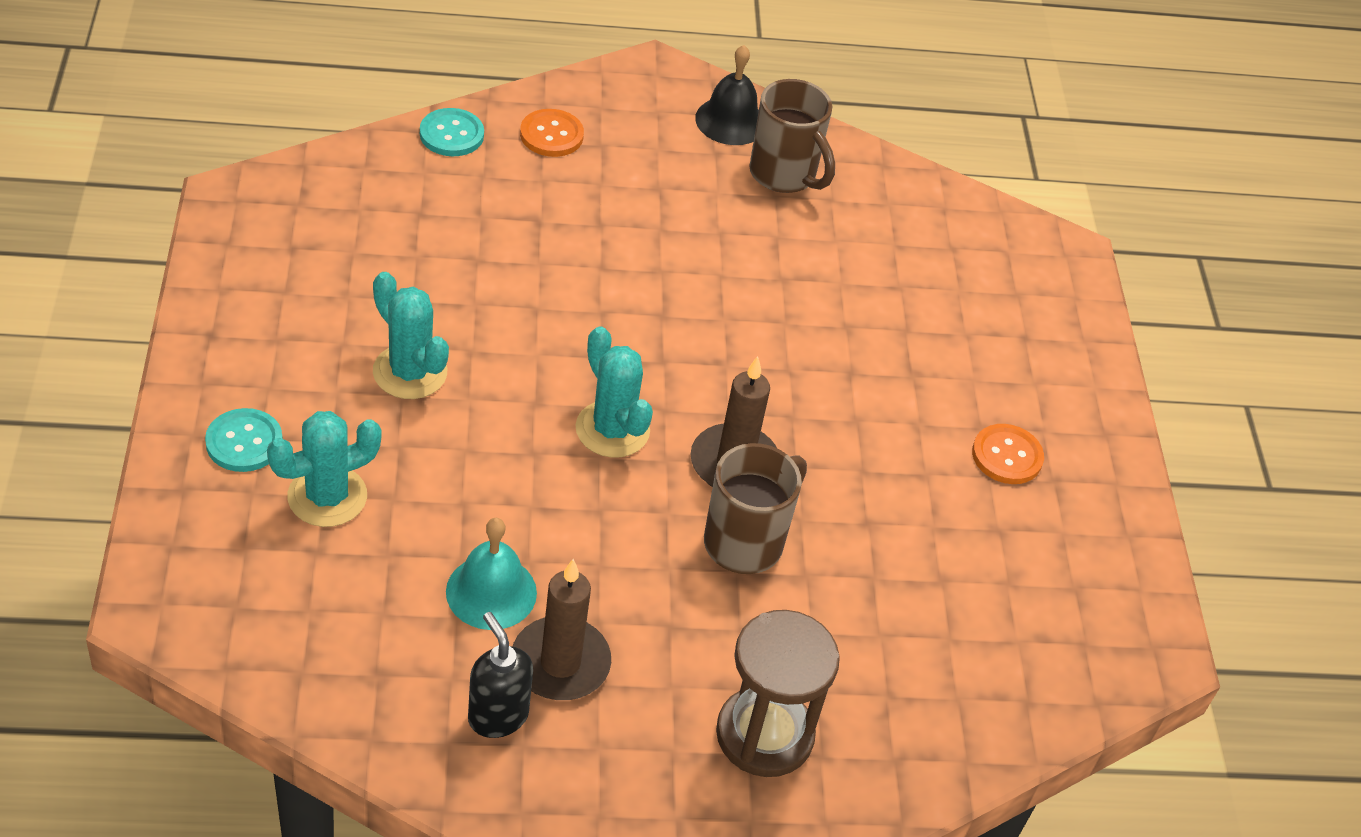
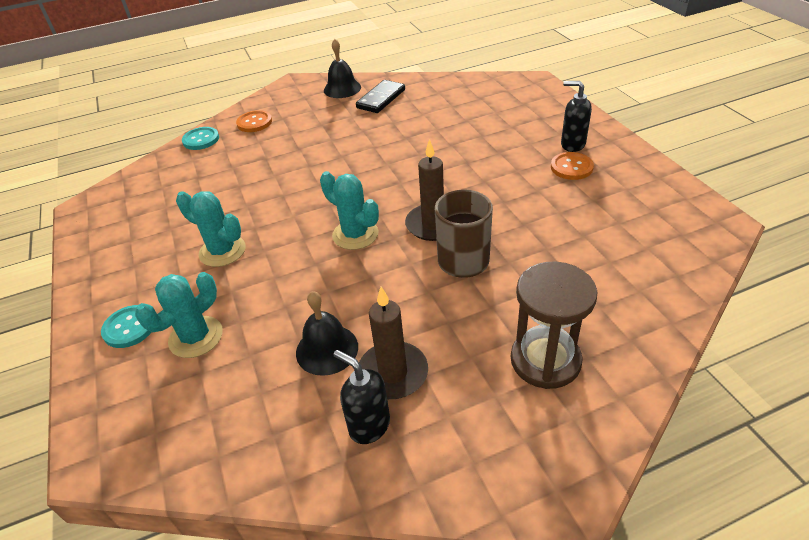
camera: 10 degrees left, 5 degrees down
(491, 592) = (327, 349): turquoise bell -> black bell
(784, 175) = (381, 99): brown mug -> black domino
(1038, 414) = (572, 144): none -> black soap dispenser

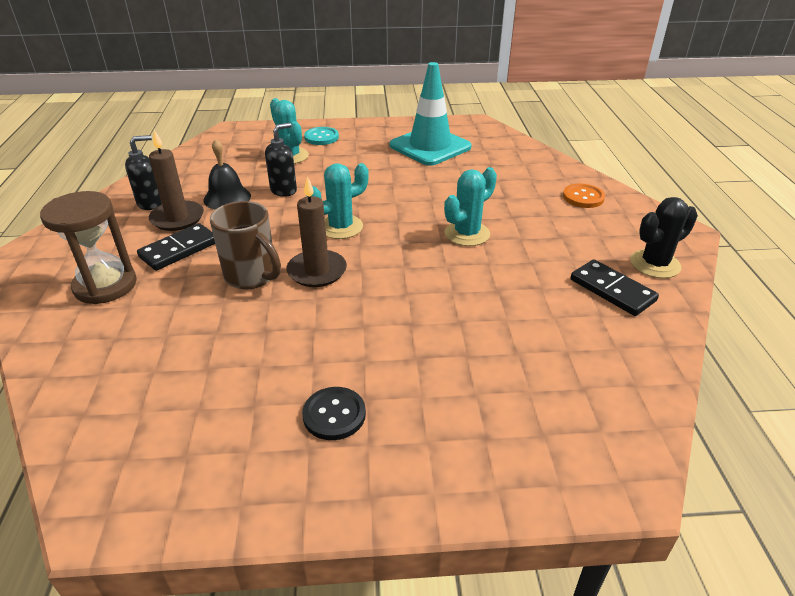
camera: 105 degrees right, 5 degrees down
(156, 224) = (430, 146): none -> turquoise traffic cone
(201, 140) = (560, 168): turquoise button -> none
(222, 251) = (372, 169): turquoise cactus -> turquoise cactus (467, 234)
(342, 88) = (655, 264): black bell -> black cactus
(452, 335) = (179, 249): none -> black domino
(571, 167) = (334, 415): orange button -> black button
(572, 144) = (388, 441): black soap dispenser -> black soap dispenser (284, 190)

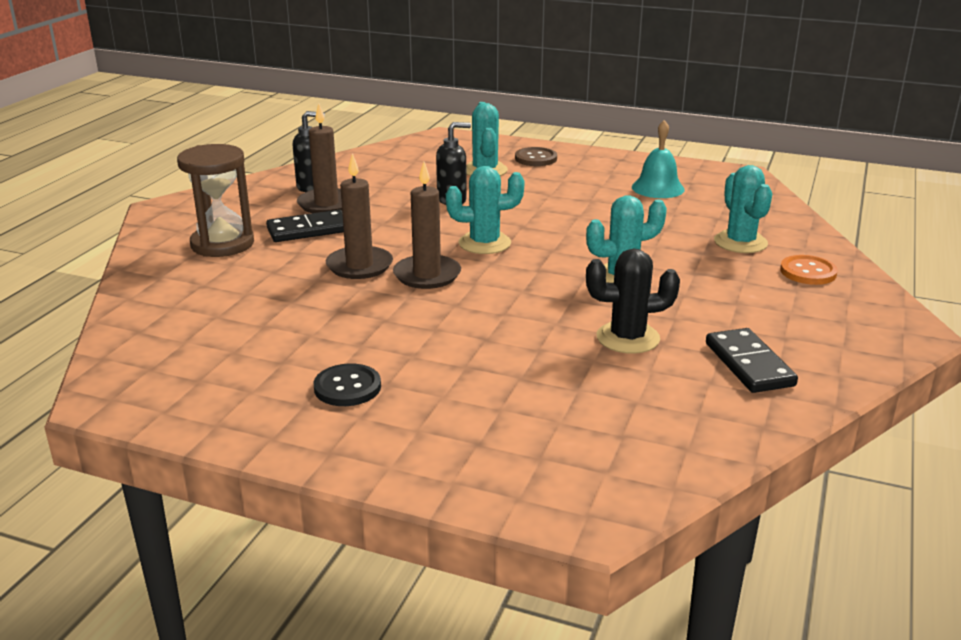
camera: 25 degrees right, 10 degrees down
(227, 198) = (388, 196): black bell -> none
(252, 276) = (359, 266): brown mug -> brown candle
(321, 137) = (536, 158): turquoise button -> brown button
(430, 146) = (658, 188): turquoise traffic cone -> turquoise bell
(521, 182) = (740, 242): none -> turquoise cactus
(655, 264) = (833, 354): black cactus -> black cactus (628, 338)

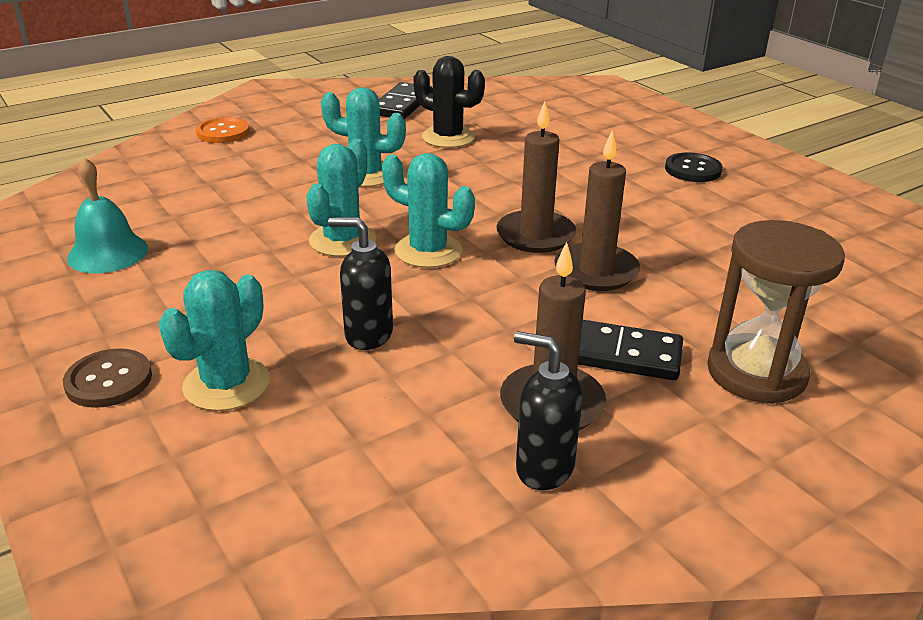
camera: 145 degrees left, 5 degrees up
(740, 242) = (204, 168): turquoise cactus -> turquoise cactus (342, 240)

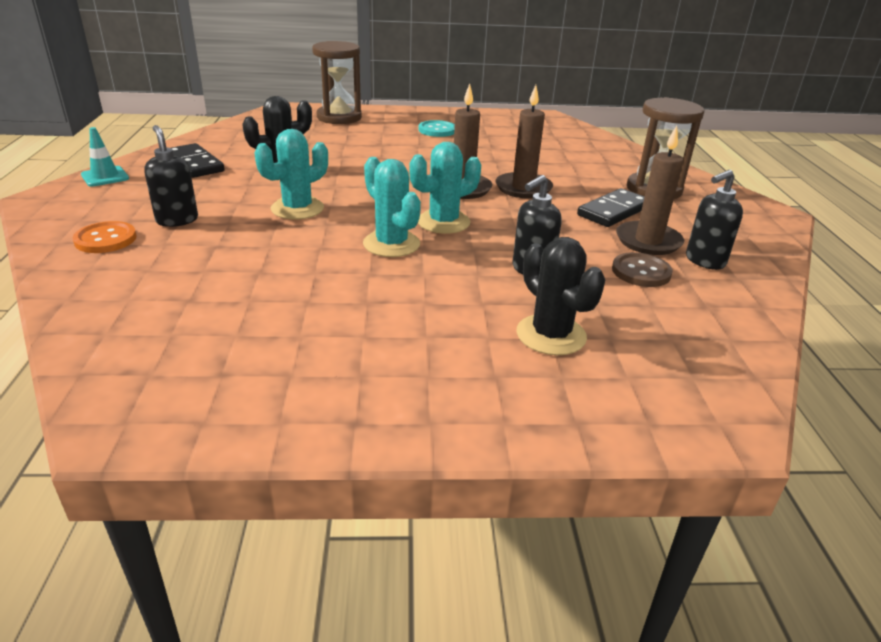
camera: 60 degrees left, 0 degrees up
(108, 253) = (276, 347): turquoise bell -> none
(109, 380) = (504, 386): brown button -> brown button (641, 272)
(226, 384) = (551, 335): turquoise cactus -> black cactus
(284, 141) = (177, 220): none -> black soap dispenser
(330, 89) = (105, 177): none -> turquoise traffic cone
(628, 113) = (339, 117): none -> brown hourglass
(693, 170) = (437, 130): black button -> turquoise button

